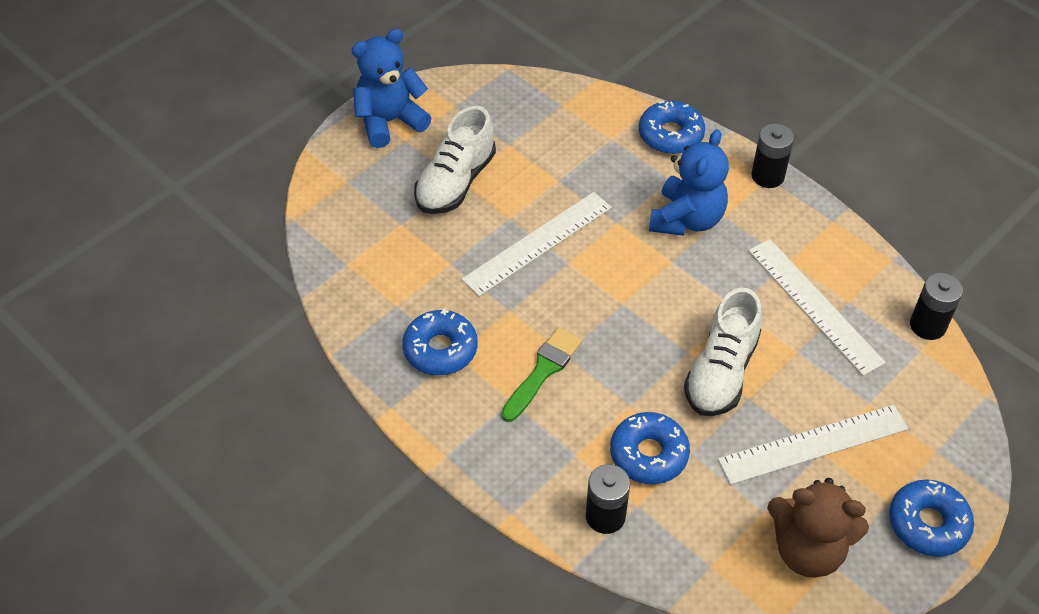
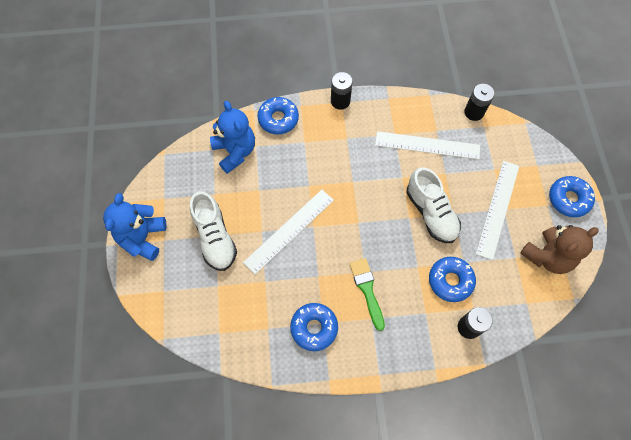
camera: 50 degrees left, 15 degrees up
(538, 243) = (289, 230): white ruler -> white ruler turned 45 degrees clockwise
(686, 219) = (334, 155): blue teddy bear -> blue teddy bear (235, 151)

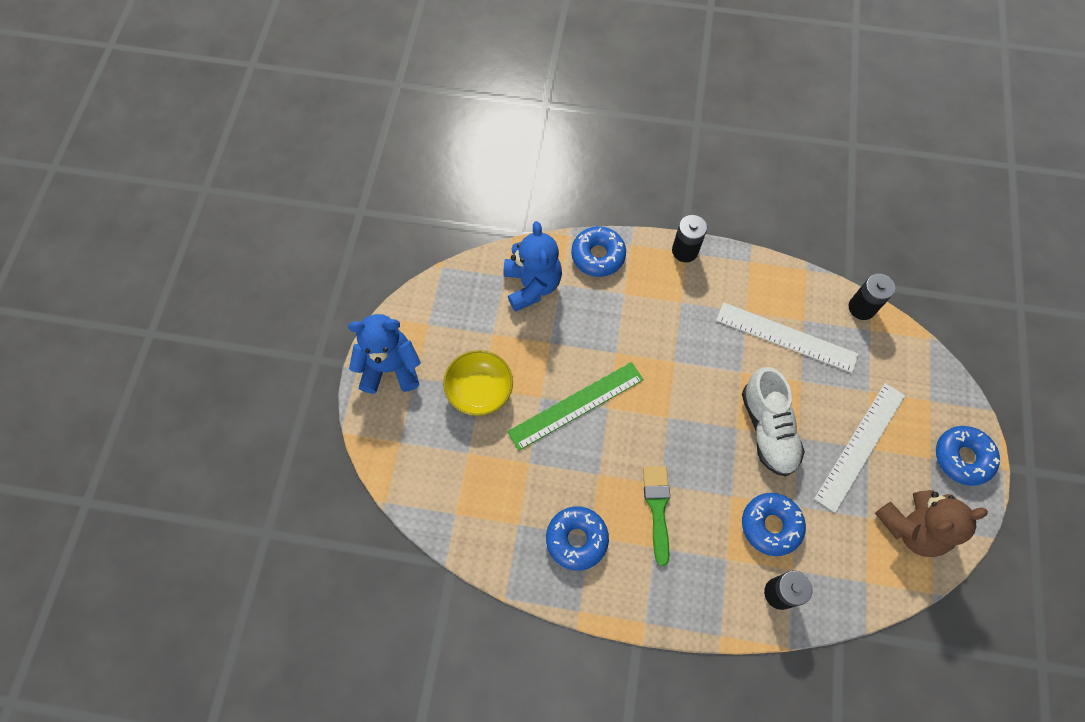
camera: 15 degrees right, 0 degrees up
(143, 238) = (390, 368): blue teddy bear -> blue teddy bear turned 60 degrees clockwise
(215, 238) = (480, 391): white shoe -> yellow bowl
(289, 230) = (576, 405): white ruler -> green ruler

